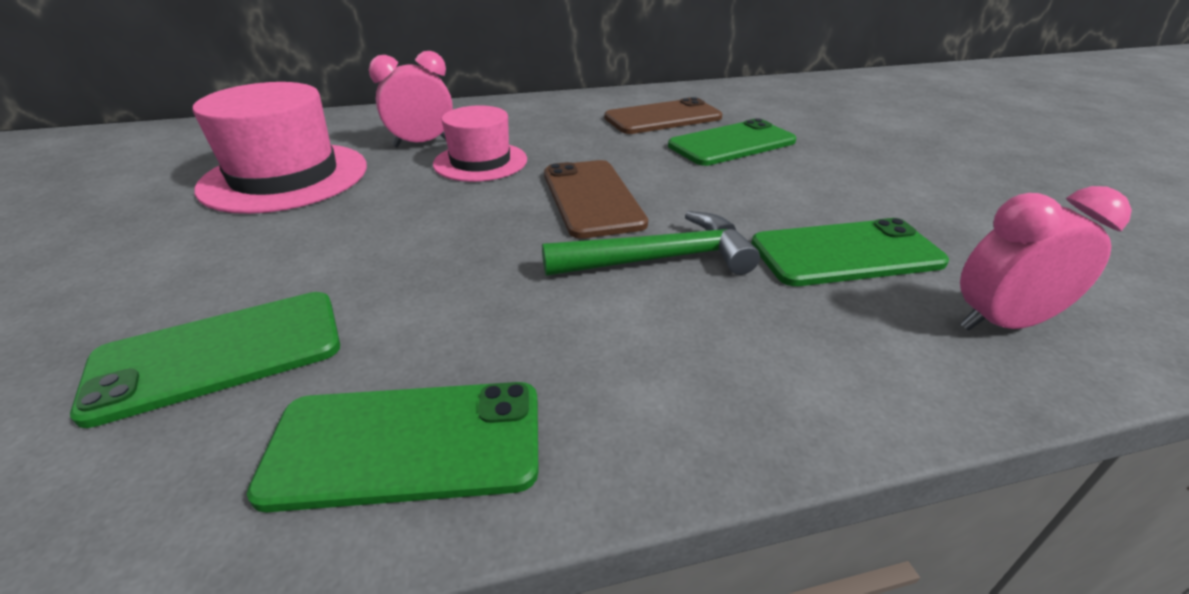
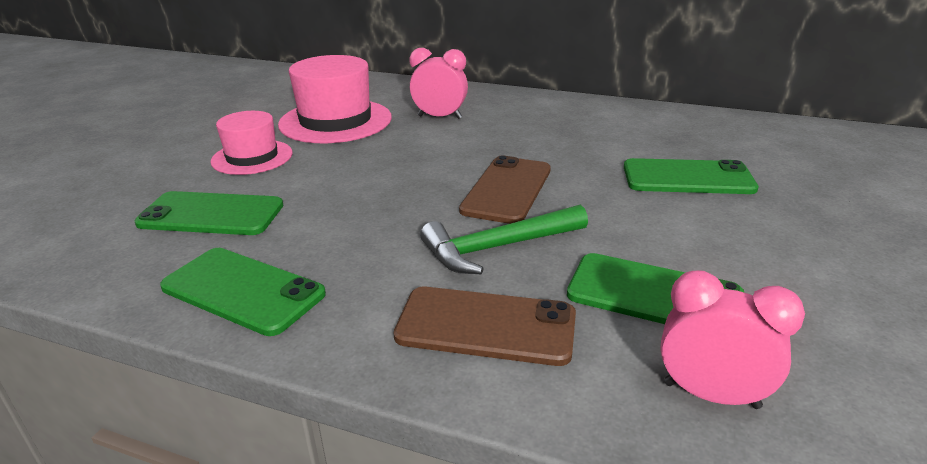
camera: 35 degrees right, 5 degrees down
(480, 162) = (462, 141): pink hat -> pink hat (252, 157)
(659, 259) = (498, 247): green hammer -> green hammer turned 135 degrees clockwise
(663, 118) = (655, 139): brown phone -> brown phone (486, 326)

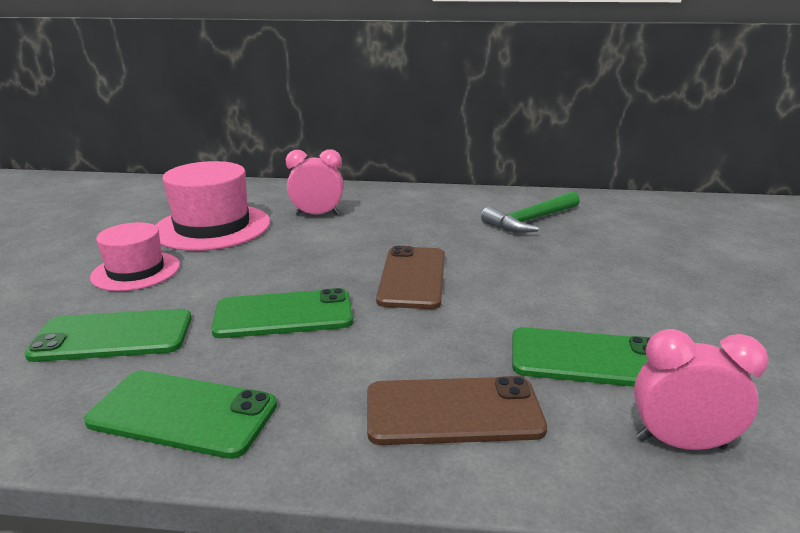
camera: 15 degrees left, 5 degrees down
(498, 247) = (429, 333): green hammer -> green hammer (531, 221)
(687, 178) = (565, 250): green phone -> green phone (284, 315)

